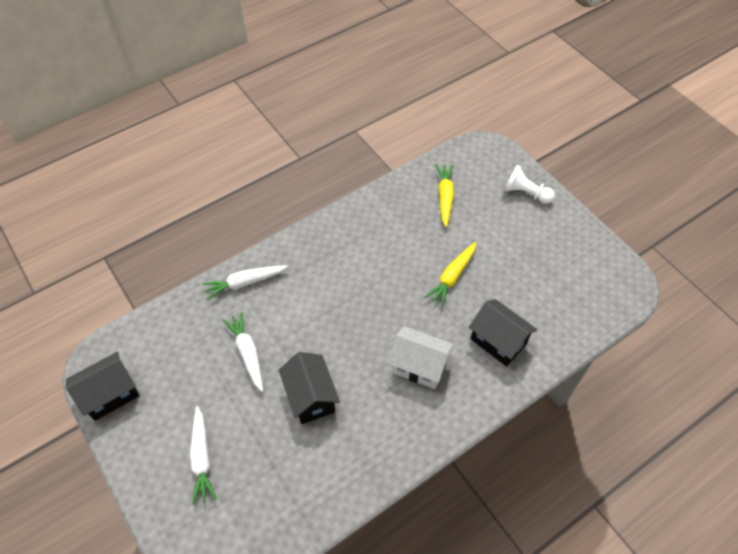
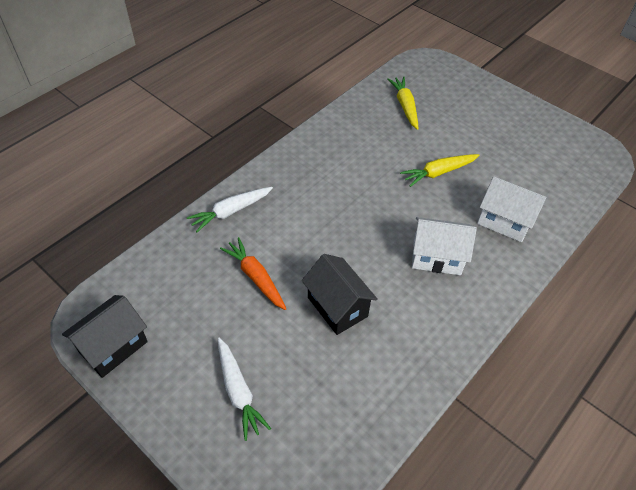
camera: 15 degrees left, 5 degrees down
(247, 353) = (255, 277): white carrot -> orange carrot
(452, 277) = (438, 173): yellow carrot -> yellow carrot turned 45 degrees clockwise
(498, 341) = (504, 221): black house -> white house
(525, 193) = (478, 92): white pawn -> none

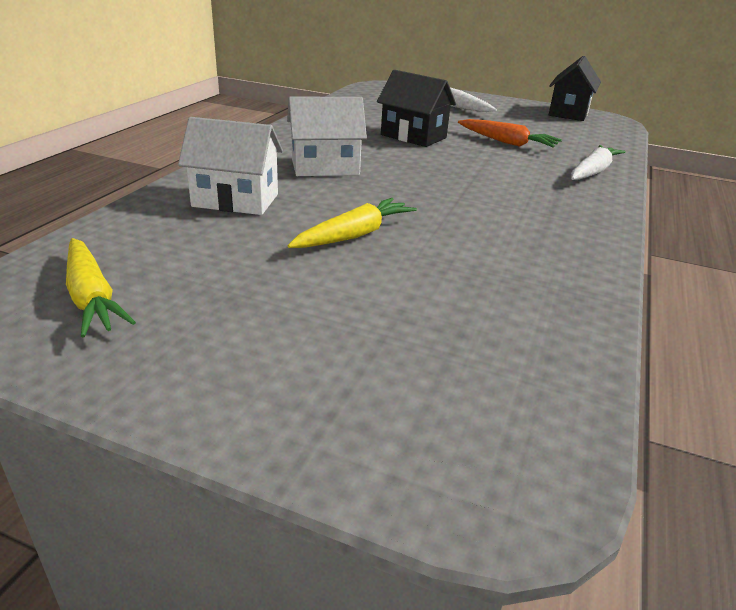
camera: 160 degrees right, 20 degrees down
(405, 106) = (482, 329): yellow carrot -> yellow carrot (92, 297)

